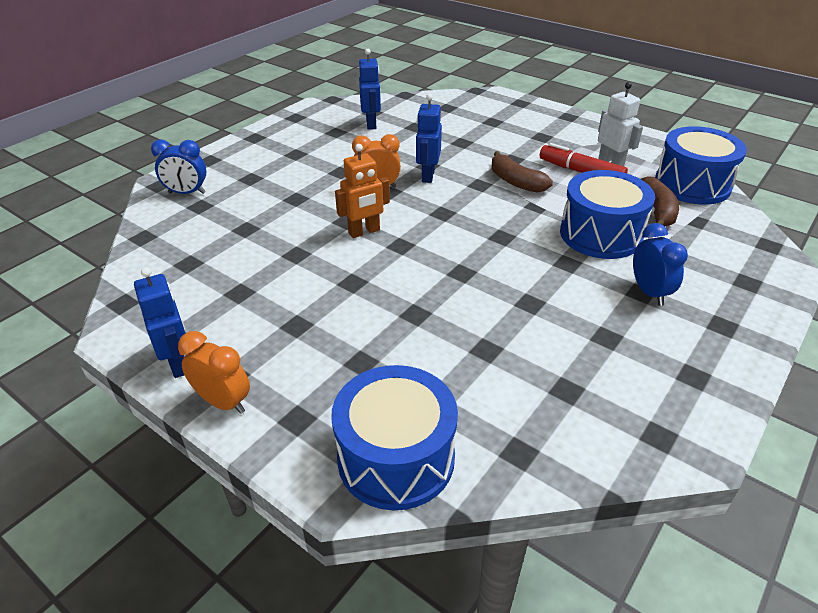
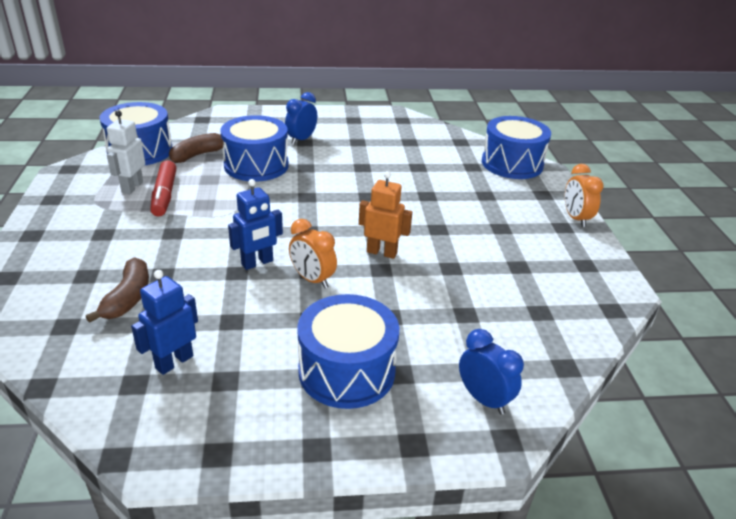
camera: 135 degrees left, 5 degrees down
(178, 363) = (590, 248): blue robot -> none
(282, 164) = (346, 371): none -> blue drum
(516, 182) = (217, 217): brown banana -> brown banana (128, 298)

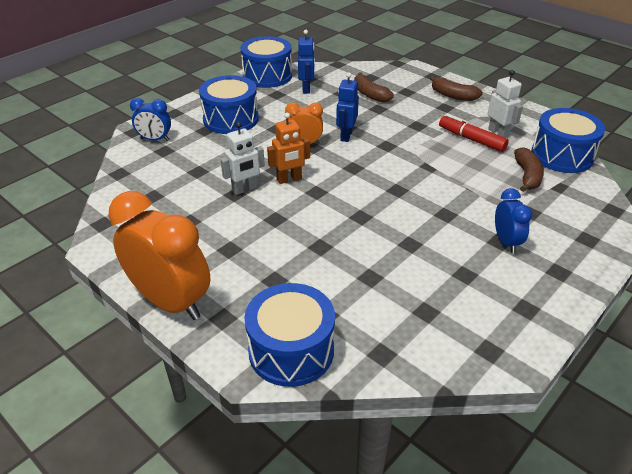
camera: 140 degrees right, 5 degrees up
(62, 240) = (453, 95): none -> brown banana
(256, 165) = (477, 193): blue drum -> blue drum (267, 76)
(436, 266) = (245, 189): none -> white robot
(575, 218) = (171, 302): orange clock -> orange clock, size x1.97

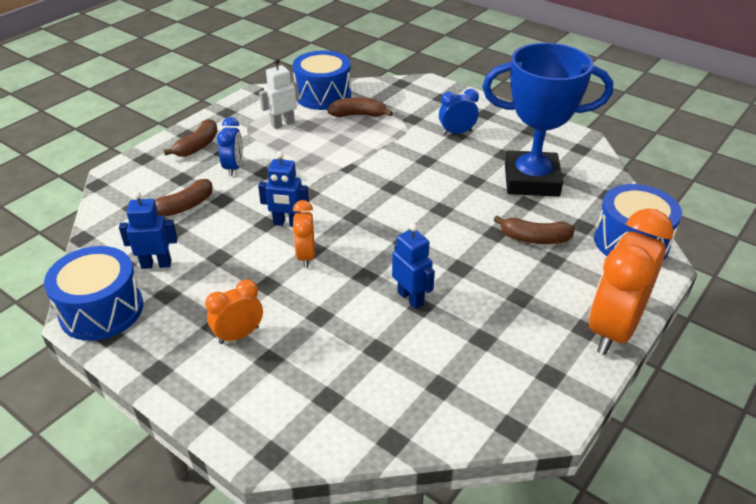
camera: 95 degrees left, 0 degrees up
(155, 139) = (296, 417): blue clock -> blue clock (234, 168)
(231, 119) = (239, 335): blue drum -> orange clock
(245, 189) = (411, 298): white robot -> blue robot
(289, 179) = (384, 263): orange robot -> none
(308, 272) = (535, 239): none -> brown banana
(412, 288) = (531, 180): none -> blue trophy
(471, 139) = (295, 139): red marker -> none

